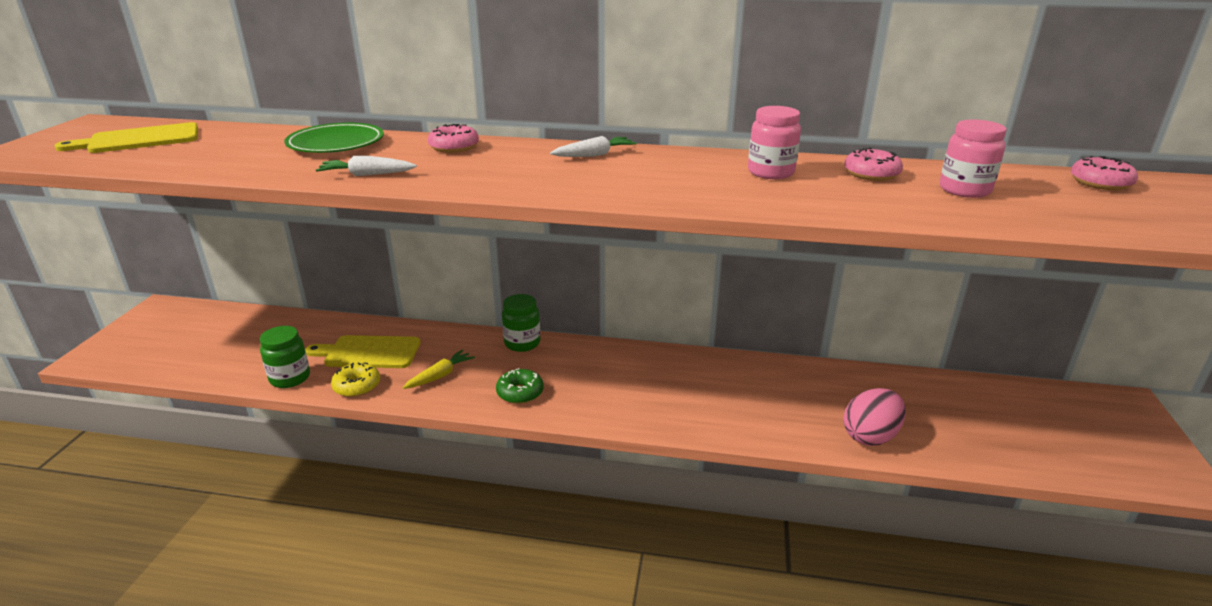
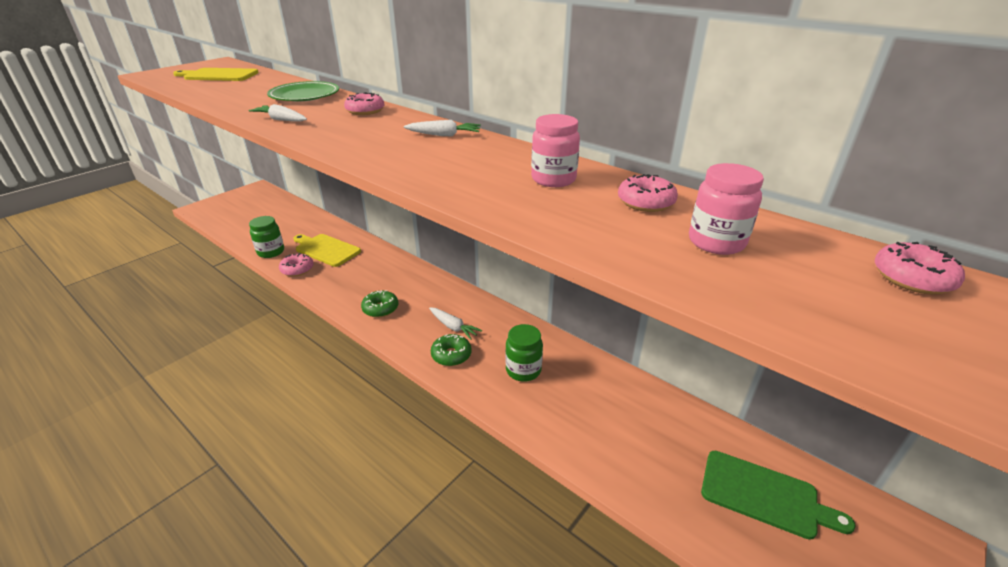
camera: 30 degrees right, 5 degrees up
(357, 386) = (297, 269): yellow donut -> pink donut
(440, 376) = (347, 279): yellow carrot -> none
(522, 343) = (419, 274): green jar -> green jar (523, 370)
(623, 383) = (453, 327): none -> white carrot
(652, 409) = (451, 355): none -> green donut
(870, 436) = (600, 451): pink egg -> none
(1010, 416) = (764, 495): none -> green cutting board

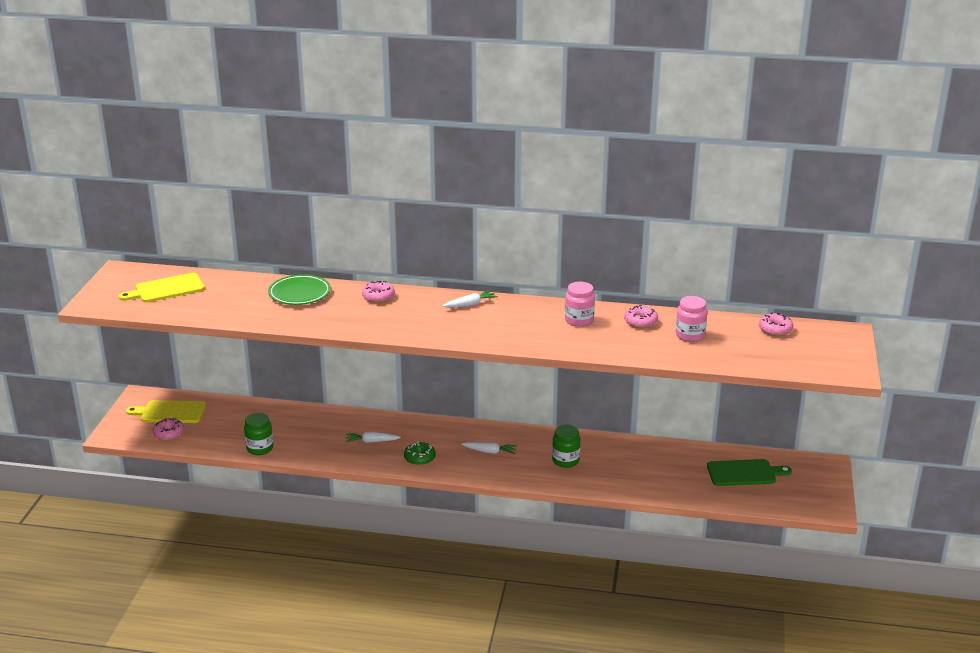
camera: 30 degrees left, 5 degrees down
(281, 120) = (330, 322): white carrot -> white carrot (371, 441)
(297, 269) = (308, 454): pink donut -> pink donut (169, 434)
(326, 249) = (309, 430): yellow cutting board -> yellow cutting board (170, 412)
(451, 355) = (508, 469): green donut -> none

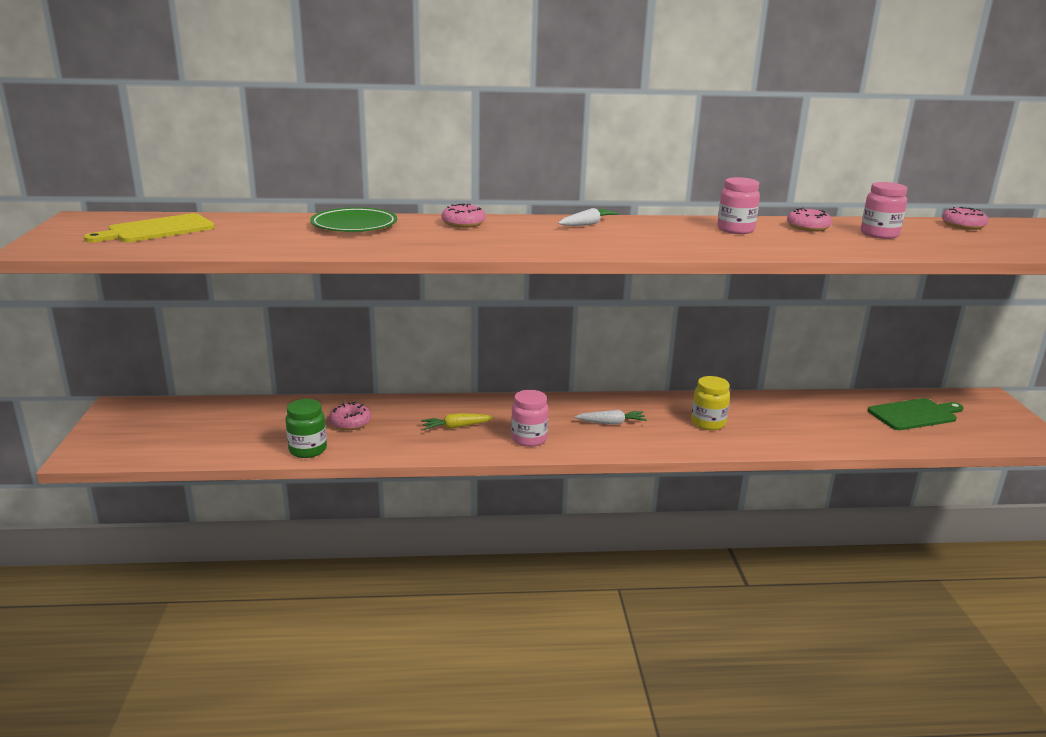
camera: 15 degrees left, 5 degrees down
(169, 434) = (170, 446): pink donut -> pink donut (350, 423)
(170, 412) = (166, 421): yellow cutting board -> none
(371, 441) = (456, 427): white carrot -> yellow carrot
(420, 458) = (529, 439): green donut -> pink jar
(565, 461) = (708, 423): green jar -> yellow jar

